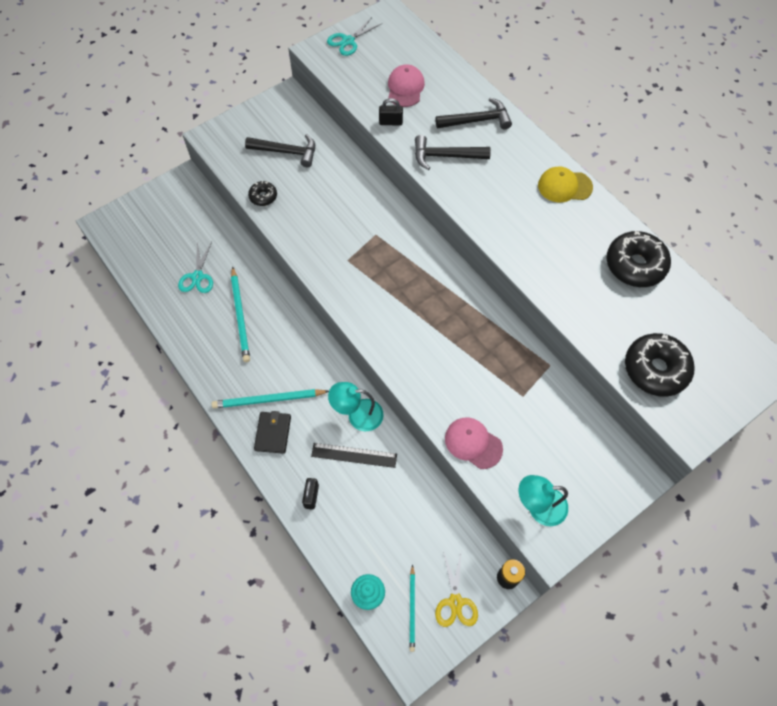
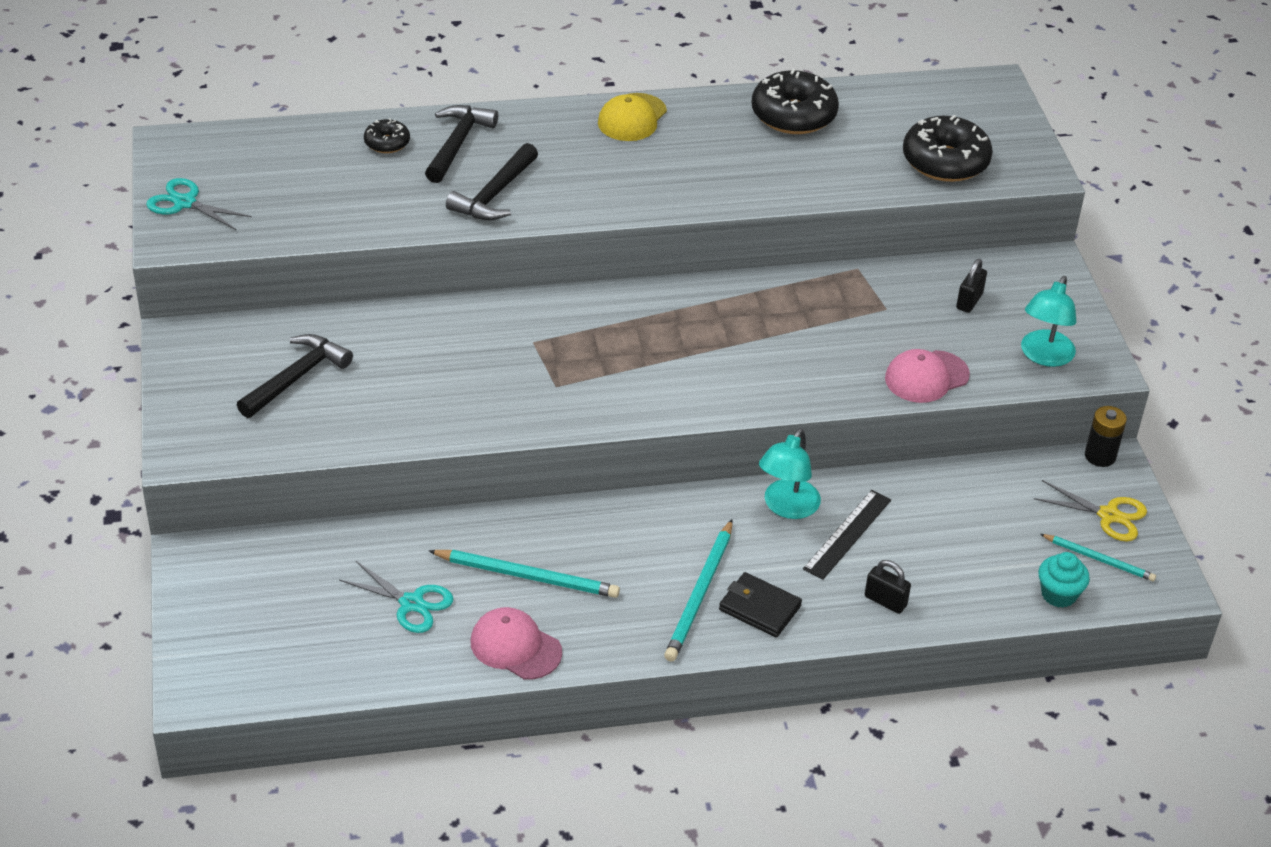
camera: 65 degrees left, 20 degrees down
(263, 197) = (363, 433): black donut -> black donut (387, 143)
(348, 41) = (185, 203): turquoise scissors -> turquoise scissors turned 135 degrees clockwise
(390, 122) = (387, 220): black padlock -> black padlock (969, 301)
(405, 88) = (335, 183): pink cap -> pink cap (515, 647)

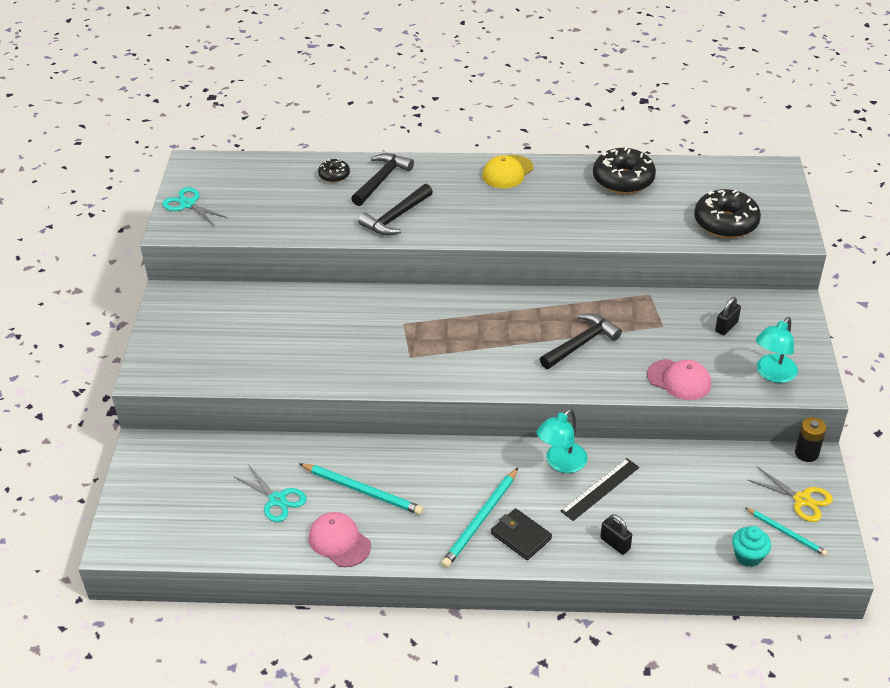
camera: 15 degrees right, 0 degrees up
(296, 378) = (235, 331): black hammer -> black hammer (581, 343)
(926, 377) = (679, 380): pink cap -> pink cap turned 135 degrees counterclockwise

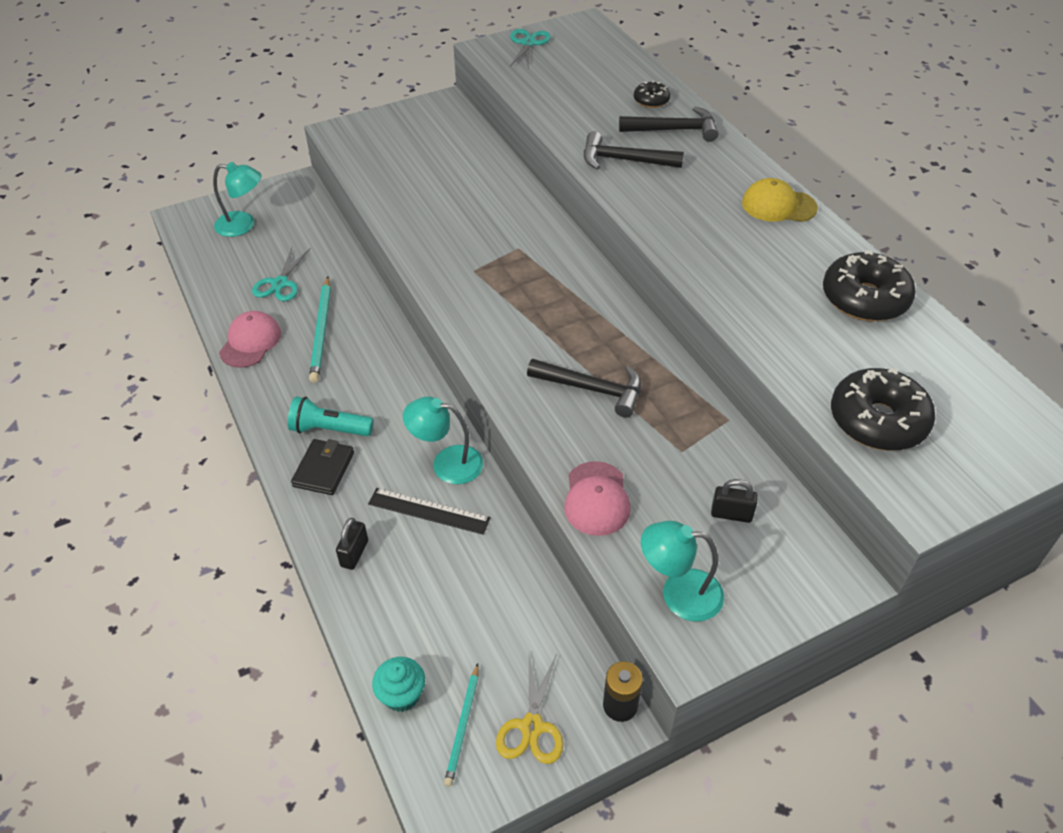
camera: 60 degrees right, 5 degrees up
(169, 502) = (243, 225): none -> turquoise lamp
(480, 520) = (329, 429): turquoise pencil -> turquoise flashlight

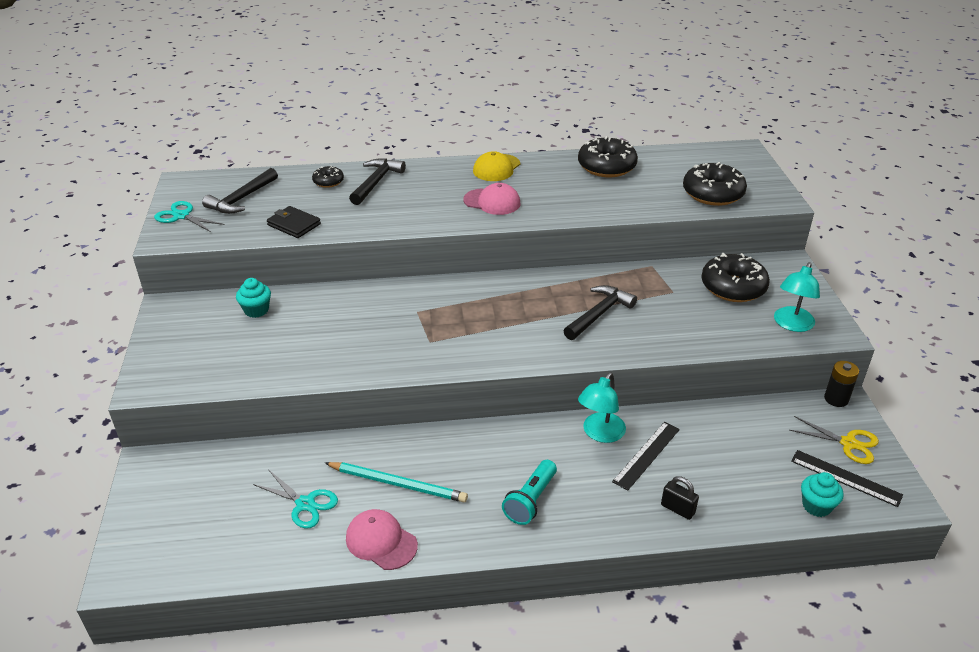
camera: 70 degrees left, 10 degrees down
(243, 225) = (182, 520): turquoise lamp -> none
(324, 469) = (577, 513): black wallet -> black wallet (294, 224)
(463, 726) = (845, 478): turquoise pencil -> black ruler
(465, 150) = (256, 310): none -> turquoise cupcake
(596, 499) = (704, 338): pink cap -> pink cap (492, 202)
(624, 160) = (396, 212): black hammer -> black hammer (242, 199)
(731, 514) = (733, 287): black padlock -> black donut

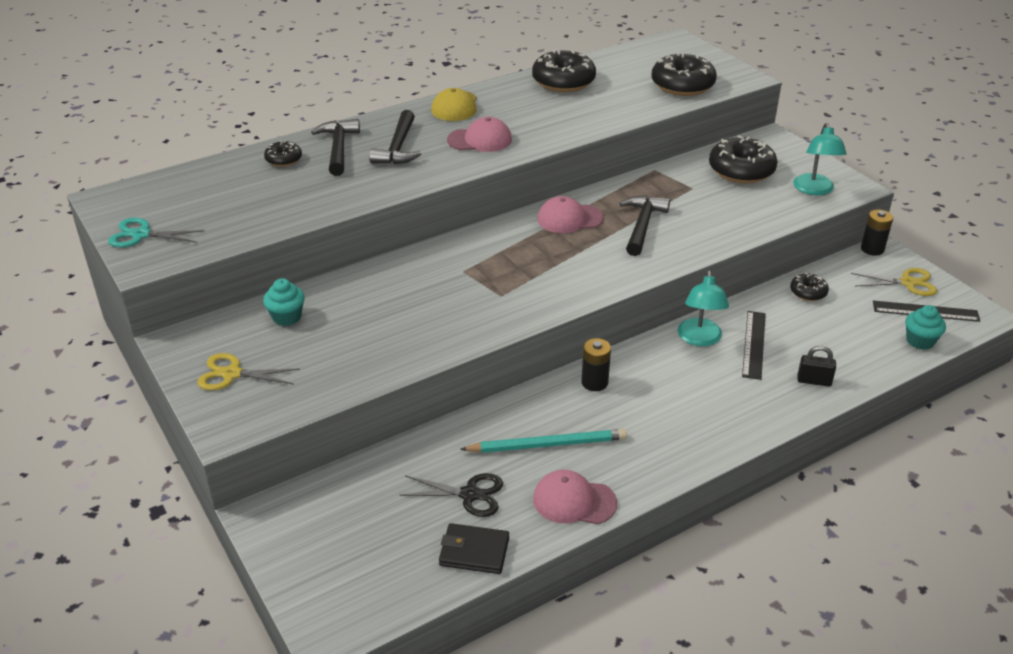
camera: 25 degrees left, 0 degrees up
(183, 344) = (232, 374): none -> yellow scissors
(242, 199) = (198, 200): black hammer -> black hammer (398, 147)
(294, 224) = (286, 212): black wallet -> black wallet (474, 551)
(305, 504) = (469, 494): turquoise scissors -> black scissors
(478, 443) = (594, 382): none -> black battery
(530, 500) = (683, 417): turquoise flashlight -> none
(540, 290) = (569, 219): none -> pink cap
(737, 422) = (808, 292): none -> black donut

